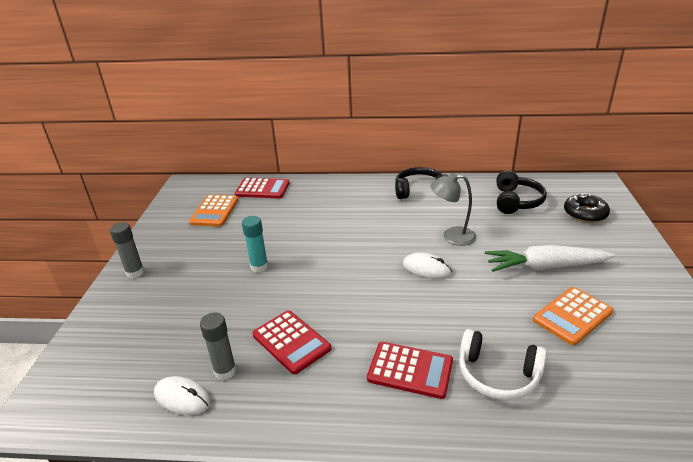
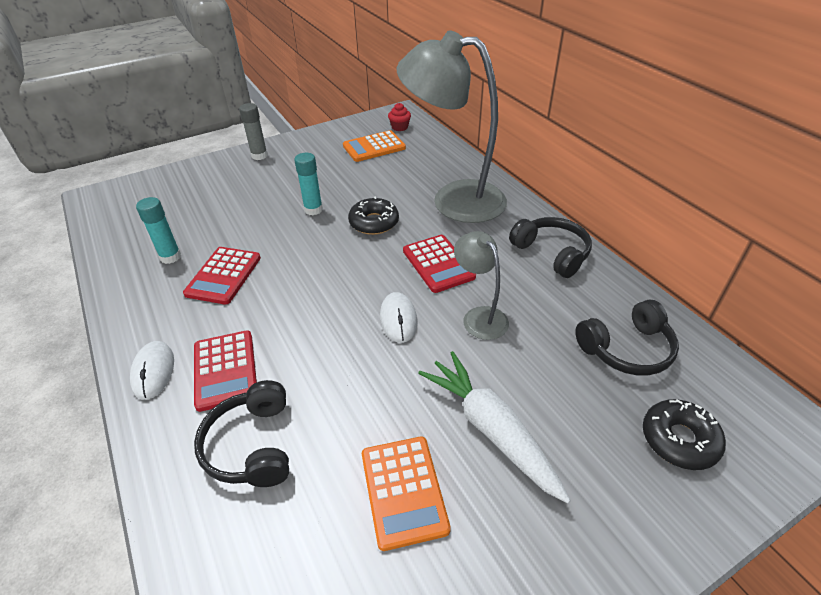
camera: 55 degrees right, 10 degrees up
(182, 398) = (133, 251): white mouse -> white mouse (153, 371)
(205, 191) = (399, 127): none -> red cupcake
(225, 371) = (170, 257): grey glue stick -> turquoise glue stick
(262, 189) = (436, 153): red calculator -> red calculator (438, 264)
(312, 243) = (374, 222): none -> black donut
(327, 203) = (453, 200): none -> grey lamp
(497, 375) = (252, 445): white headphones -> black headphones
(572, 316) = (403, 491): orange calculator -> orange calculator turned 120 degrees counterclockwise

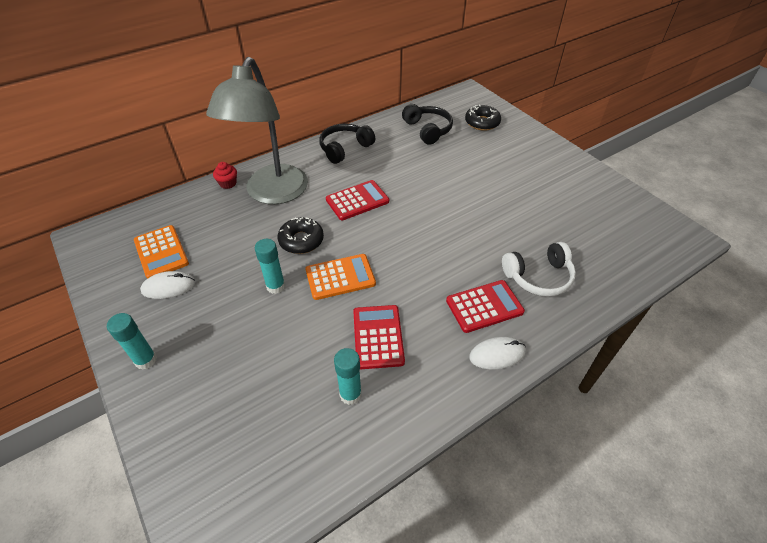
camera: 95 degrees left, 5 degrees up
(224, 276) = (378, 337): red calculator -> red calculator turned 105 degrees counterclockwise
(252, 445) = (538, 277): black headphones -> white headphones
(259, 156) = (146, 360): grey glue stick -> turquoise glue stick
(398, 319) = (418, 218): white mouse -> white mouse (168, 287)
(399, 127) = (122, 235): red cupcake -> red cupcake (228, 183)
(403, 491) = (542, 209): orange calculator -> orange calculator (340, 277)
(479, 316) = (410, 181): grey lamp -> none
(491, 430) = (495, 178): white carrot -> none

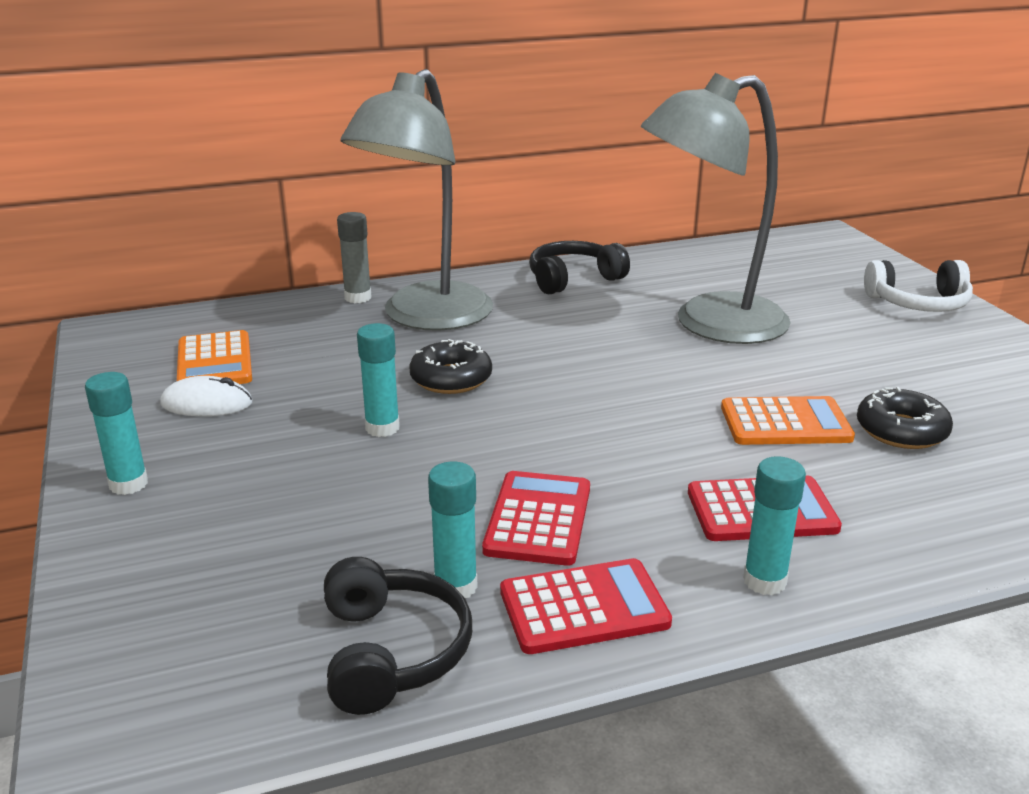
camera: 15 degrees right, 20 degrees down
(228, 183) = (358, 297): red cupcake -> grey glue stick
(340, 277) = (500, 432): orange calculator -> orange calculator (785, 423)
(357, 200) = (570, 343): red calculator -> red calculator (584, 607)
(425, 173) = (709, 324): none -> grey lamp
(428, 130) = (733, 272): black headphones -> black headphones (391, 652)
(482, 122) = (841, 274): black donut -> black donut (901, 431)
(497, 354) = (764, 581): white mouse -> turquoise glue stick
(538, 277) = (888, 486): white headphones -> white headphones (918, 303)

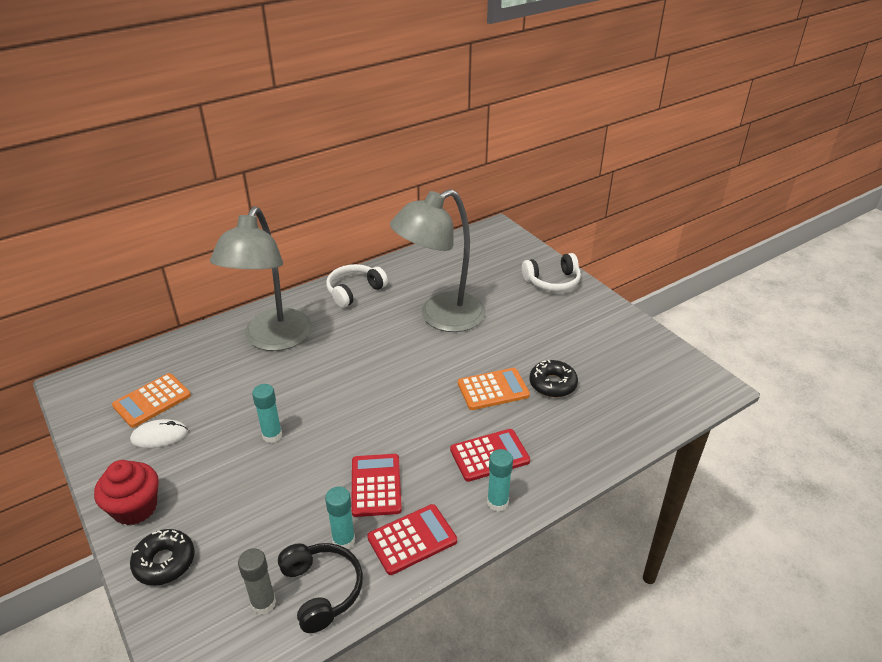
camera: 15 degrees left, 10 degrees up
(128, 484) = (135, 508): turquoise glue stick -> red cupcake
(214, 362) = (152, 401): orange calculator -> orange calculator turned 75 degrees clockwise
(358, 297) = (225, 329): grey glue stick -> grey glue stick (263, 603)
(451, 379) = (301, 389): black donut -> black donut (164, 562)
(573, 279) = (354, 291): black headphones -> white headphones

